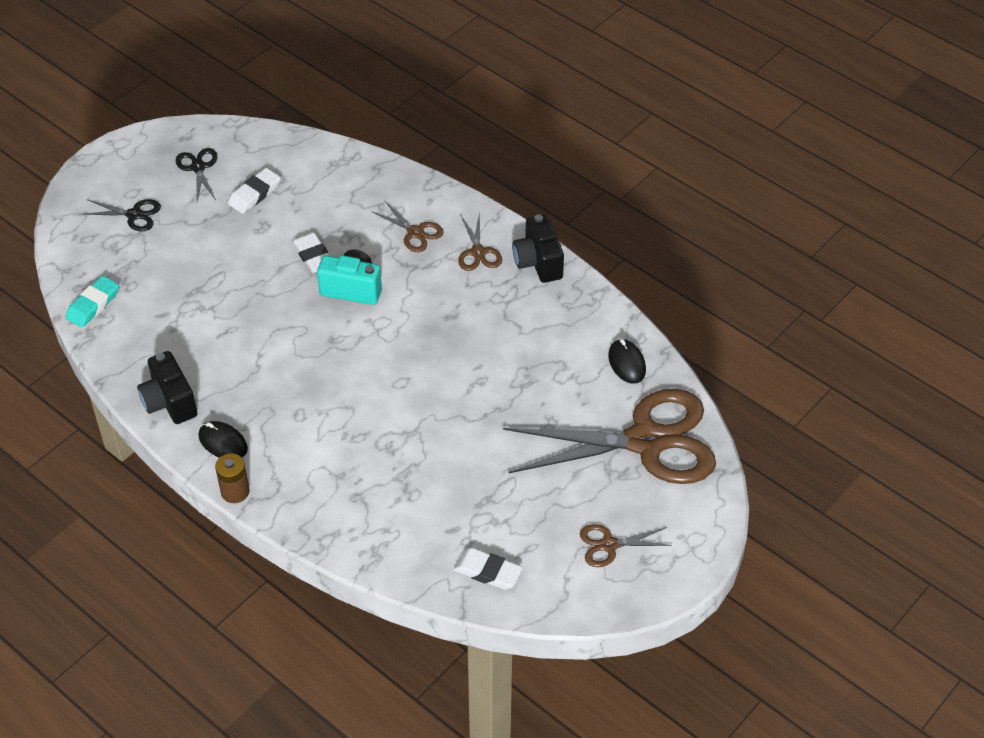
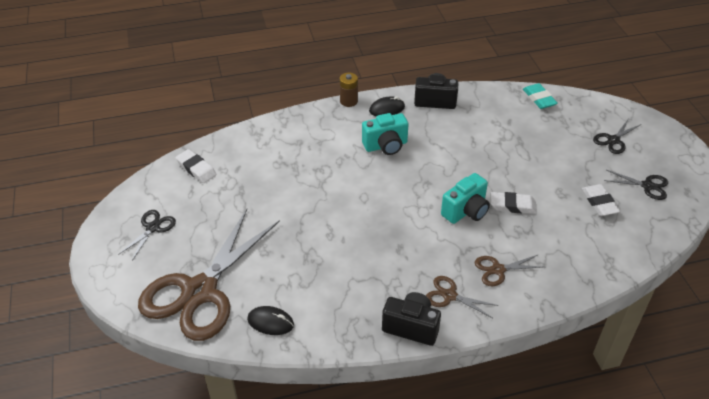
camera: 125 degrees right, 5 degrees down
(297, 407) = (386, 146): none -> turquoise camera
(487, 572) = (196, 169): white eraser -> white eraser turned 75 degrees clockwise
(609, 545) = (153, 228): brown scissors -> black scissors

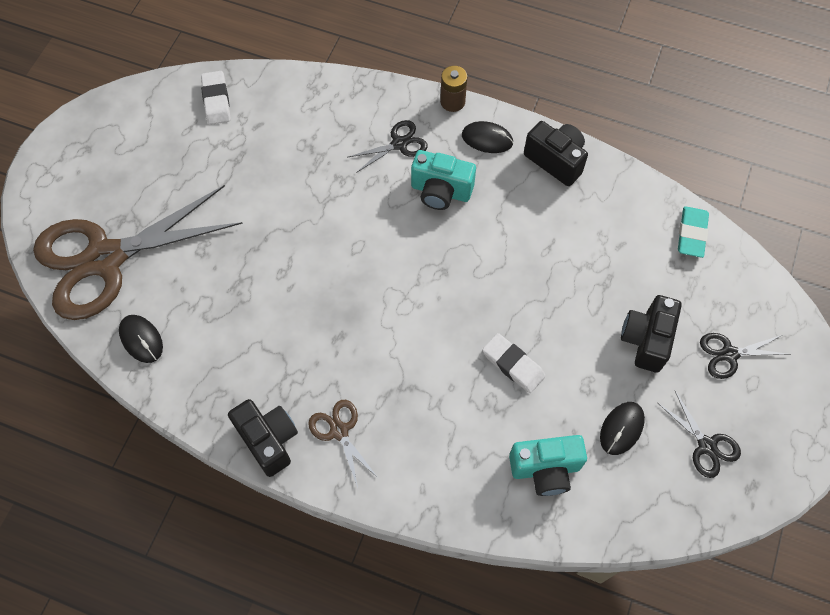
camera: 35 degrees right, 20 degrees up
(153, 228) = (120, 152): black scissors -> black scissors (399, 144)
(466, 211) = (452, 337): turquoise camera -> turquoise camera (545, 469)
(498, 270) = (419, 435): brown scissors -> none
(567, 156) = (646, 340): none -> black camera
(599, 202) = (621, 429): white eraser -> black mouse

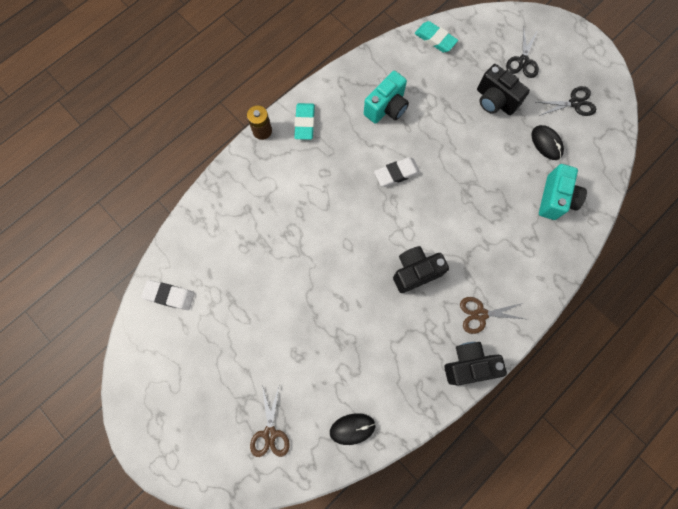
camera: 65 degrees left, 10 degrees up
(105, 258) = (270, 433): brown scissors -> brown scissors, size x0.41
(399, 144) = (278, 181): black scissors -> none
(441, 191) = (331, 171): turquoise camera -> turquoise camera (386, 108)
(487, 139) = (304, 123): black mouse -> turquoise eraser
(513, 365) = (479, 185): white eraser -> white eraser (396, 173)
(556, 160) = (343, 89): black camera -> black camera (415, 272)

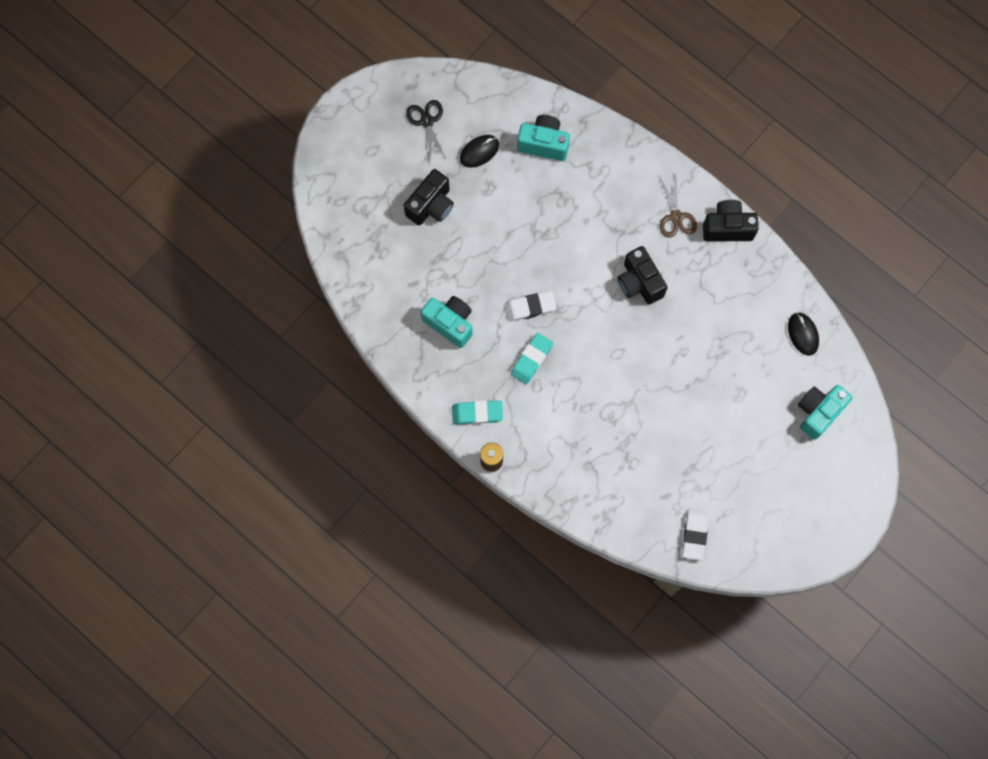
camera: 95 degrees left, 0 degrees up
(270, 433) = (818, 412): brown scissors -> turquoise camera
(396, 173) = (530, 307): white eraser -> white eraser turned 75 degrees counterclockwise
(435, 39) = (354, 273): turquoise eraser -> turquoise eraser (531, 359)
(468, 364) = (727, 227): black camera -> black camera turned 105 degrees clockwise
(523, 61) = (377, 175): black scissors -> none

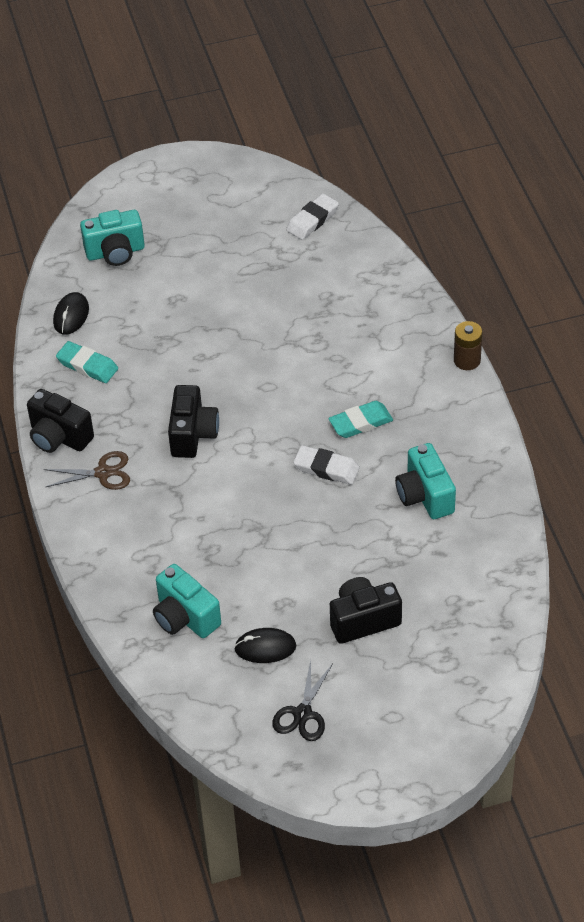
camera: 145 degrees left, 25 degrees down
(477, 413) = (453, 404): turquoise eraser -> turquoise eraser (87, 365)
(676, 217) = (103, 473): brown scissors -> brown scissors turned 60 degrees clockwise

